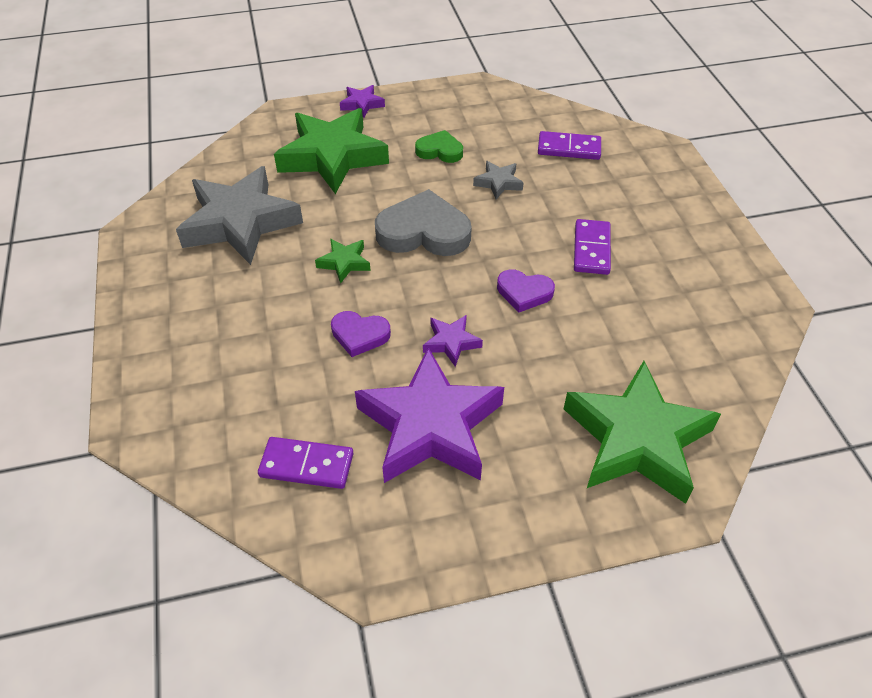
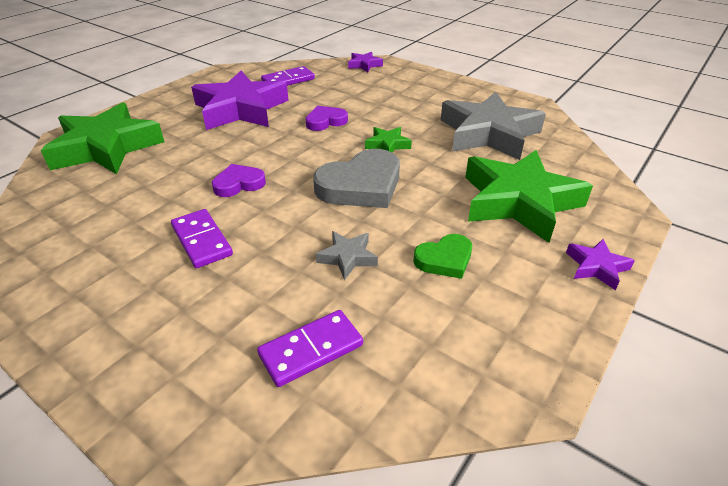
camera: 140 degrees right, 10 degrees down
(451, 342) = (265, 140): purple star -> purple star (364, 65)

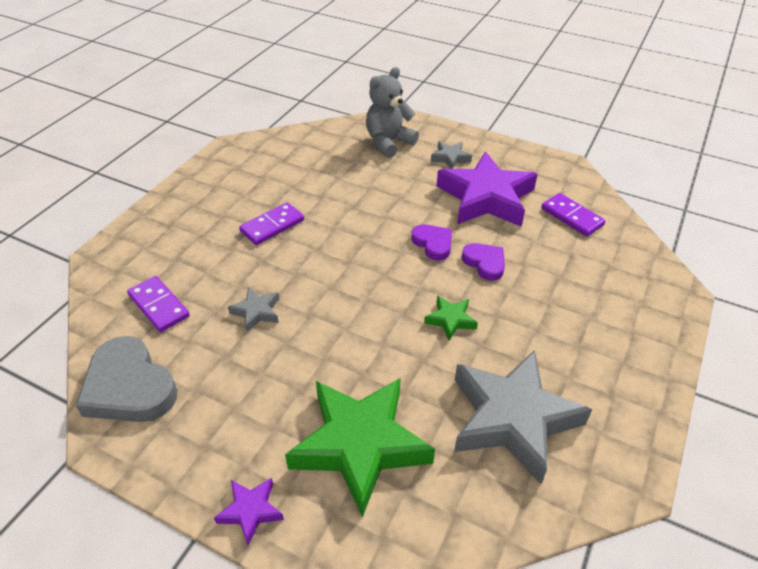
camera: 80 degrees right, 5 degrees up
(106, 147) = (388, 142): green star -> grey teddy bear
(167, 117) = (450, 158): none -> grey star
(239, 184) = (351, 227): purple heart -> purple heart (433, 244)
(361, 186) = (364, 307): grey heart -> grey heart (129, 387)
(364, 65) = (657, 275): purple star -> none
(444, 259) = (257, 379): green heart -> none

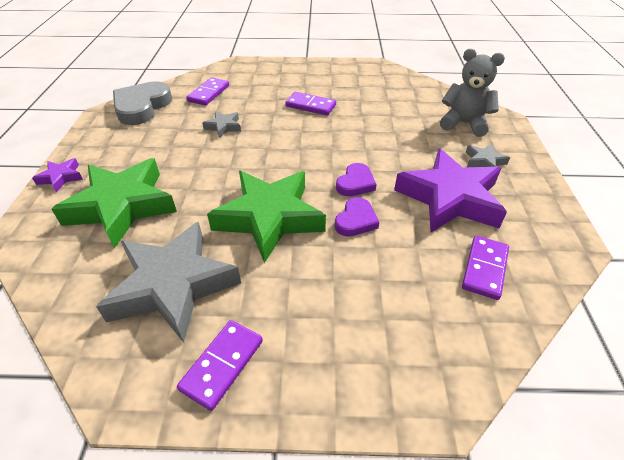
camera: 65 degrees right, 0 degrees up
(450, 320) = (269, 218): green star -> green star, size x2.30
(616, 402) = (222, 365): none -> purple domino

